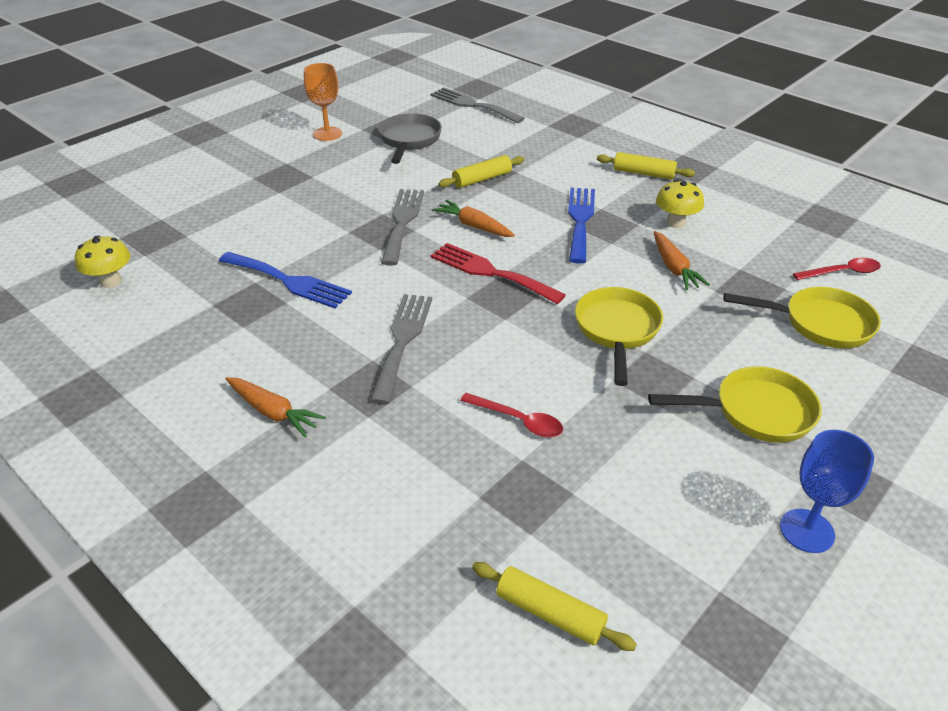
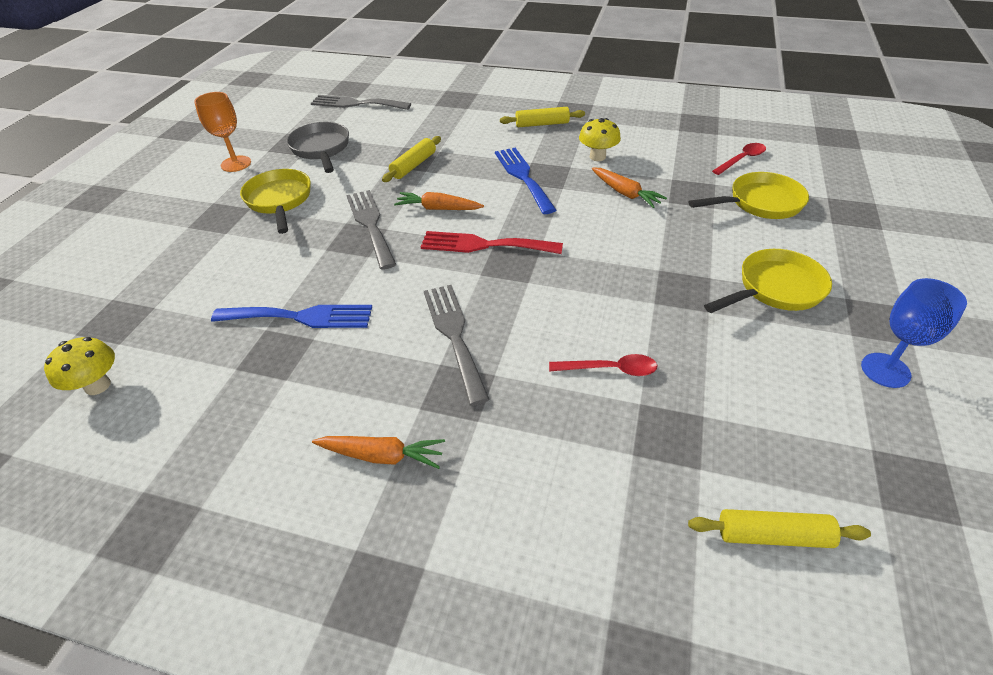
camera: 25 degrees left, 5 degrees up
(617, 330) = (624, 260): yellow pan -> yellow pan (279, 201)

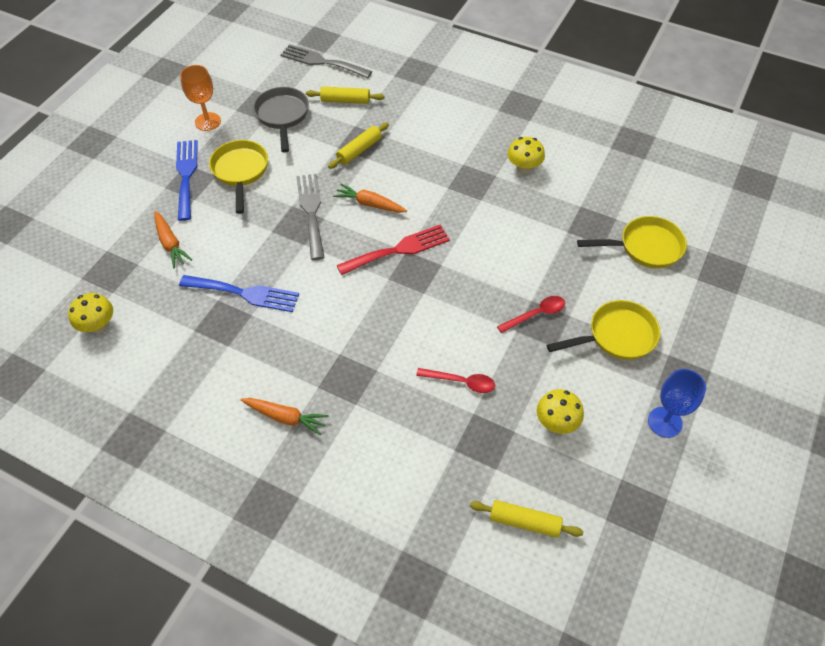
camera: 10 degrees right, 10 degrees up
(454, 335) = (355, 331): grey fork -> none
(484, 245) = (398, 250): red fork -> red fork turned 135 degrees clockwise
(523, 177) = (451, 181): blue fork -> blue fork (186, 175)
(542, 124) = (486, 118): yellow rolling pin -> yellow rolling pin (345, 100)
(625, 193) = (533, 215): orange carrot -> orange carrot (170, 243)
(742, 159) = (652, 194): red spoon -> red spoon (536, 314)
(752, 395) = (556, 422): none -> yellow mushroom

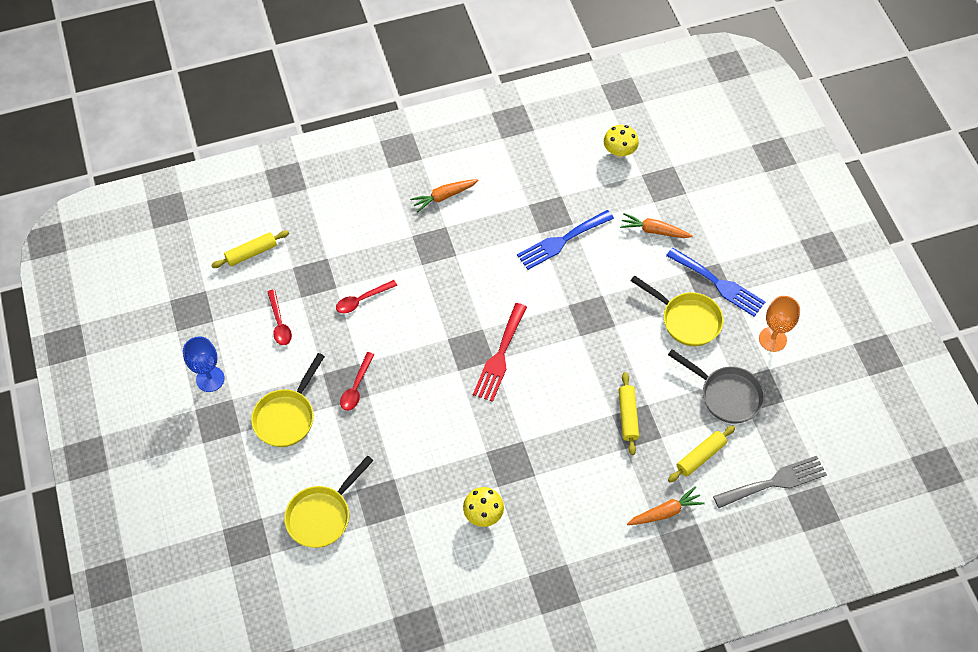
camera: 135 degrees right, 5 degrees up
(311, 212) = (595, 333): grey fork -> none
(370, 204) = (562, 375): orange carrot -> orange carrot (665, 512)
(556, 422) = (279, 323): yellow mushroom -> red spoon

